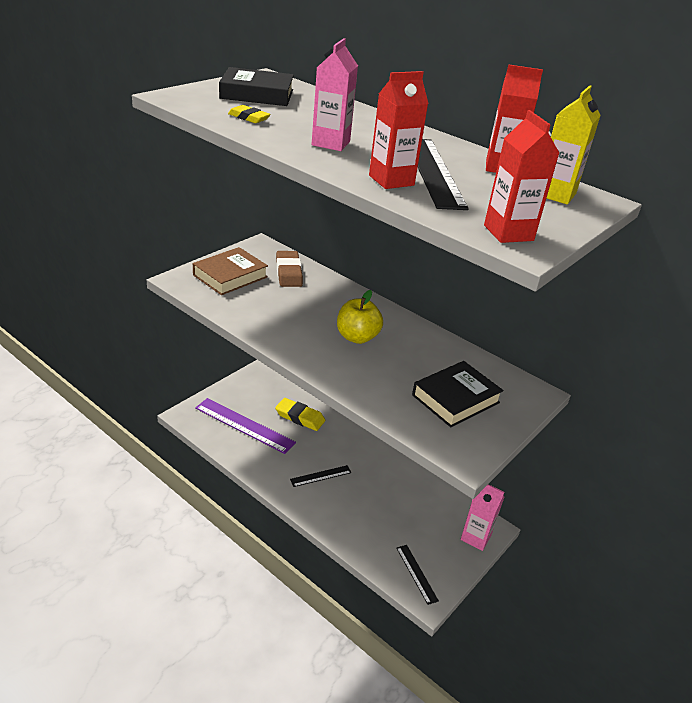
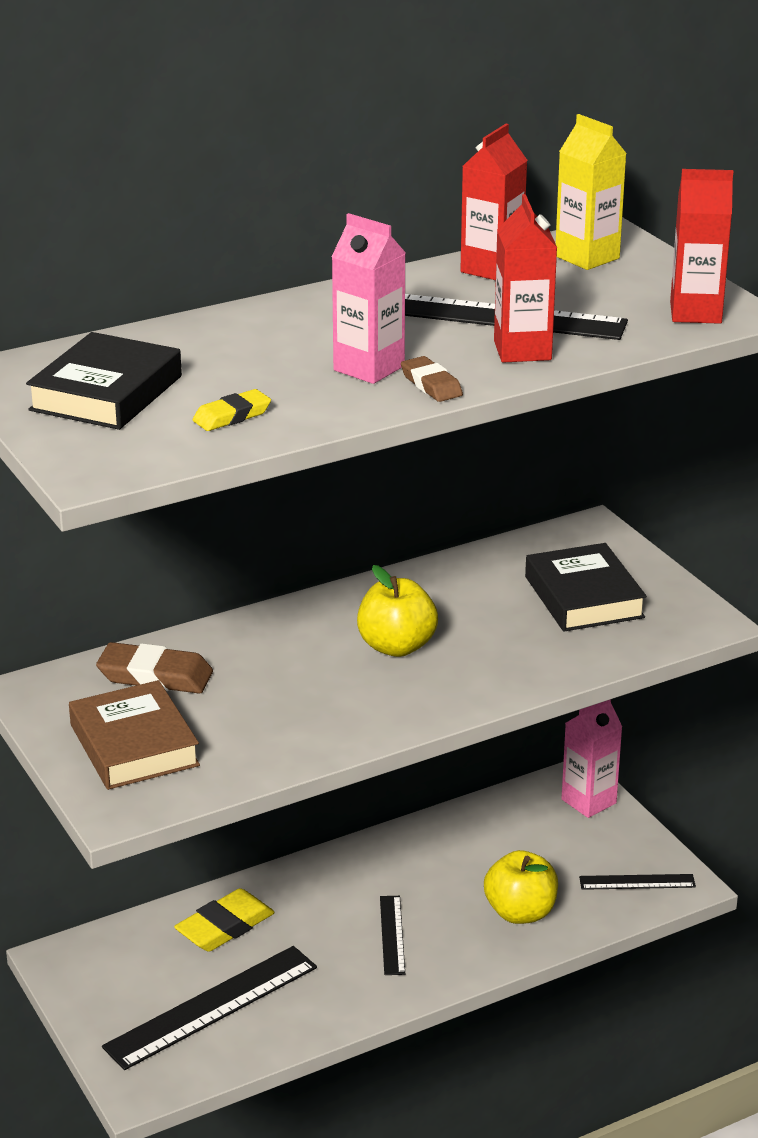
camera: 65 degrees left, 5 degrees down
(244, 425) = (212, 1007): purple ruler -> black ruler
(322, 159) = (431, 385): none -> brown eraser
(363, 524) = (520, 912): none -> yellow apple

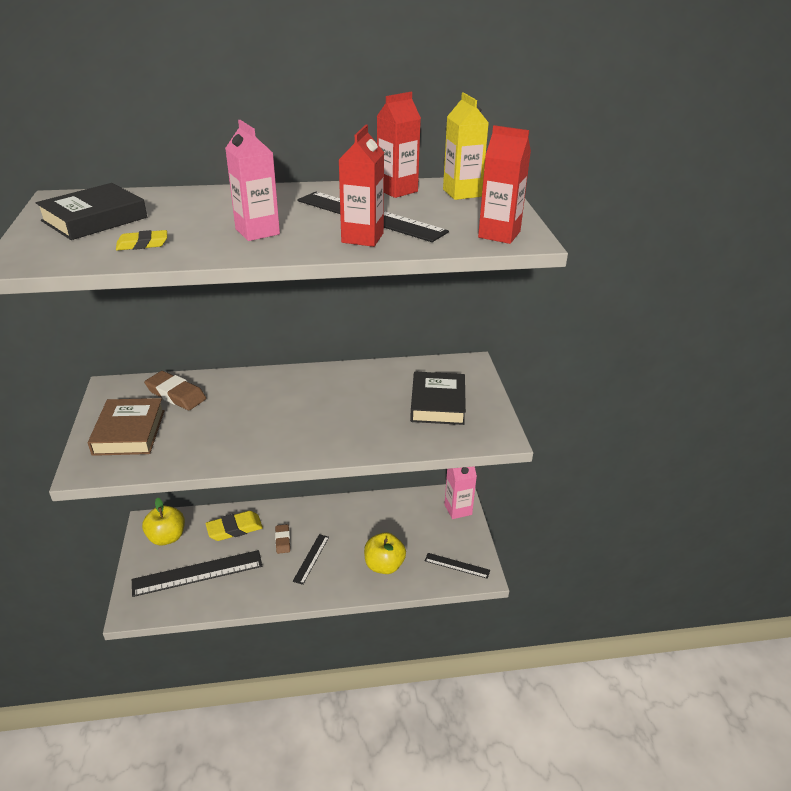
camera: 20 degrees right, 5 degrees up
(396, 646) = (312, 408): yellow apple -> yellow apple (167, 537)
(431, 385) = (282, 248): brown eraser -> brown eraser (282, 540)

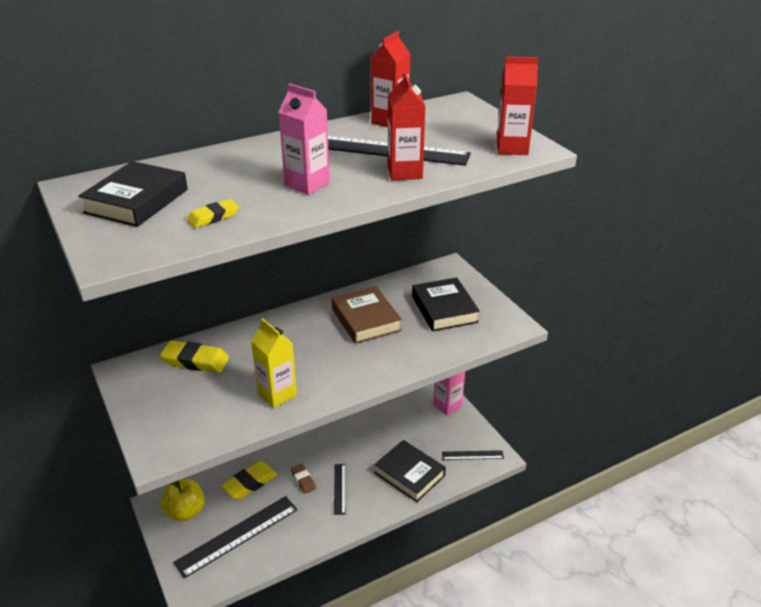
camera: 20 degrees left, 0 degrees up
(129, 432) = (175, 408): brown book -> brown book (366, 320)
(176, 394) = (195, 361): brown eraser -> yellow eraser
(384, 565) = (409, 474): yellow apple -> black book
(462, 193) = (447, 114): yellow carton -> yellow carton (277, 394)

